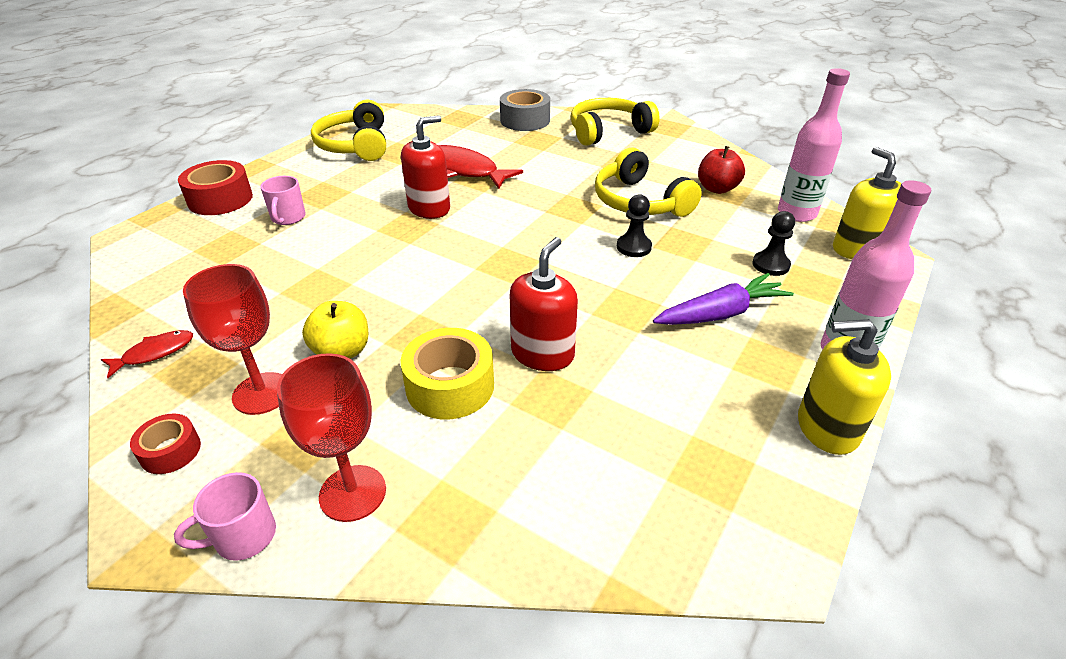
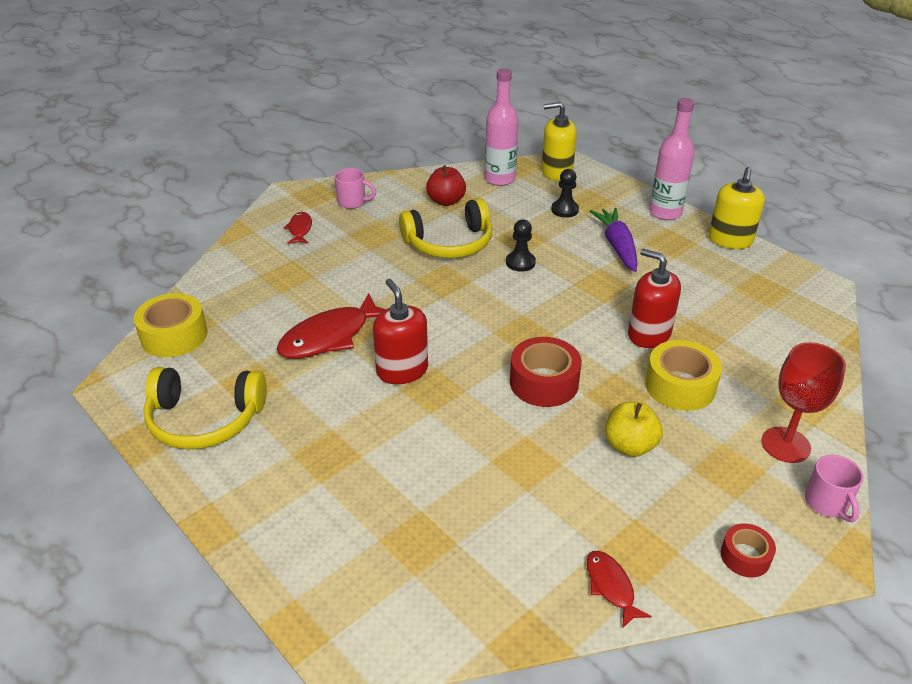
camera: 75 degrees left, 0 degrees up
(220, 199) = (290, 556): red tape -> red tape (544, 382)
(262, 393) = (678, 498): red goblet -> none
(288, 218) = (372, 485): pink mug -> pink mug (353, 202)
(443, 117) = (174, 336): none -> yellow tape
(525, 120) = (232, 276): grey tape -> none
(608, 131) = (300, 229): yellow headphones -> red fish

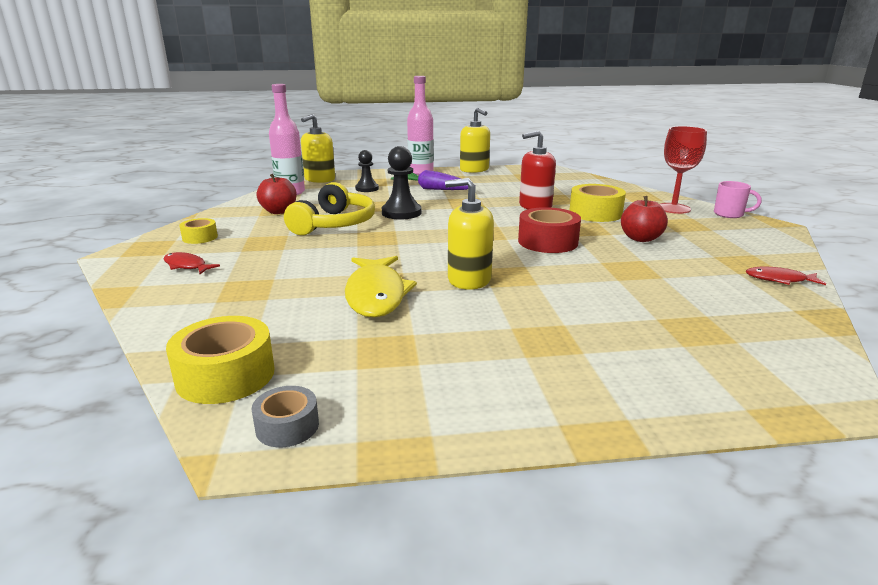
camera: 55 degrees left, 15 degrees down
(139, 389) = (287, 426): none -> grey tape
(205, 420) = (412, 393): yellow headphones -> none
(330, 336) = (376, 294): red fish -> yellow fish
(353, 202) = (200, 237): pink mug -> yellow tape
(402, 370) = (469, 279): red soap dispenser -> yellow soap dispenser
(520, 262) = (401, 213): black pawn -> black pawn, size x1.50
(630, 445) = (641, 238): yellow apple -> red apple
(745, 556) = (765, 241): red tape -> none

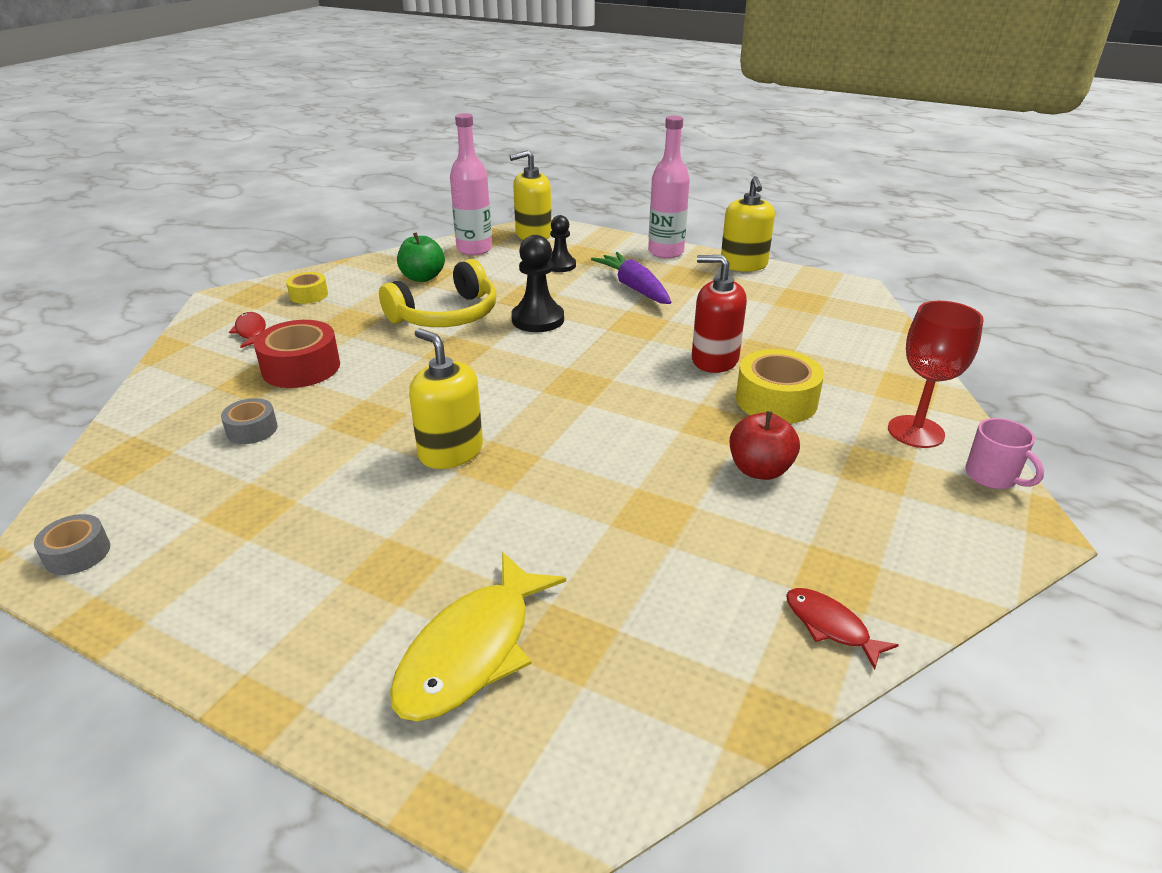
camera: 35 degrees right, 10 degrees up
(225, 375) = (112, 478): yellow tape -> none
(279, 211) = (422, 277): red apple -> green apple
(300, 312) = (252, 429): none -> grey tape
(376, 294) = (339, 435): yellow fish -> yellow fish (472, 650)
(548, 242) = (628, 428): red tape -> red tape (301, 367)

